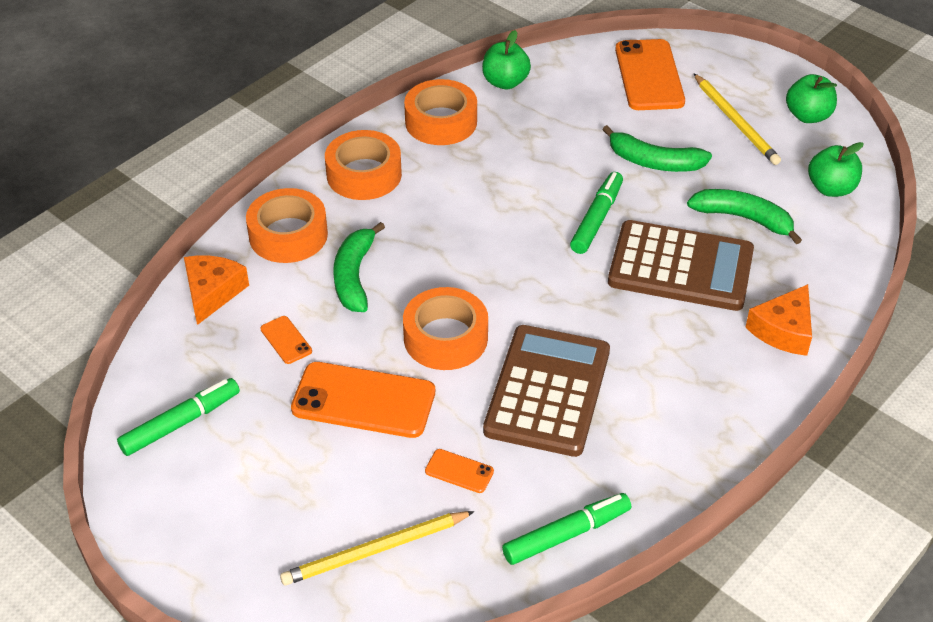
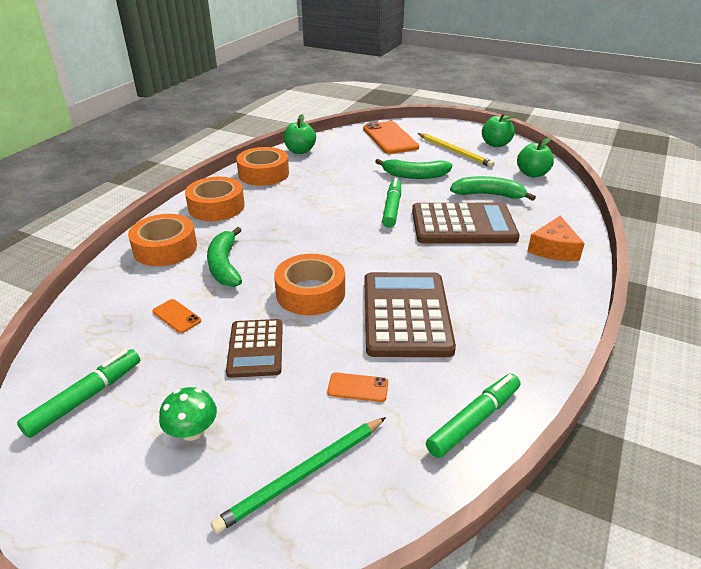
camera: 15 degrees left, 10 degrees down
(212, 292) = (106, 294): orange cheese -> none
(279, 483) = (192, 431): none -> green mushroom
(363, 400) = (255, 348): orange phone -> brown calculator
(375, 550) = (303, 475): yellow pencil -> green pencil

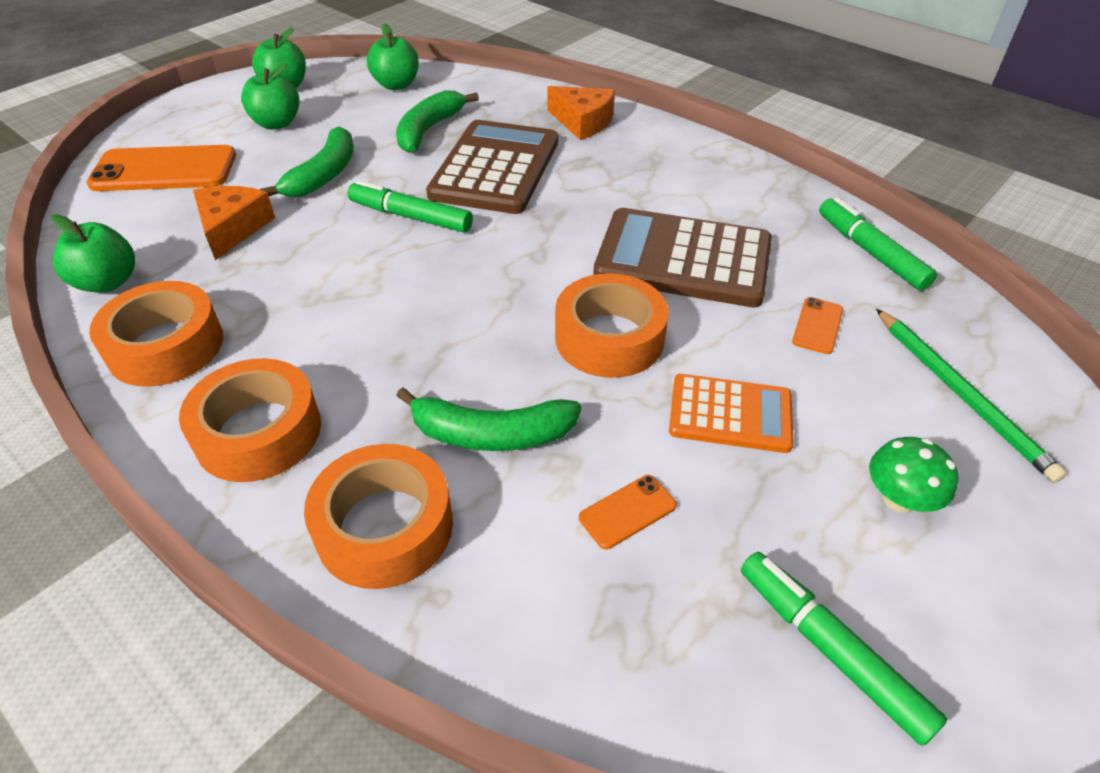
camera: 75 degrees left, 10 degrees up
(255, 348) = (730, 414): brown calculator -> orange calculator
(353, 165) = (232, 228): none -> orange cheese
(454, 152) = (277, 123): yellow pencil -> green apple

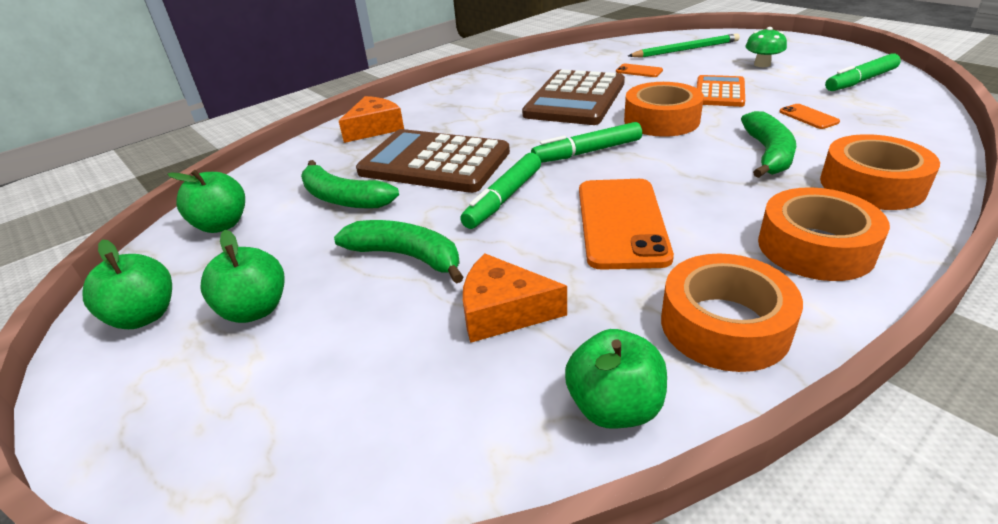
camera: 80 degrees left, 10 degrees down
(164, 170) = (330, 409): orange phone -> orange phone (621, 223)
(870, 252) = (570, 57): green marker -> green marker (587, 152)

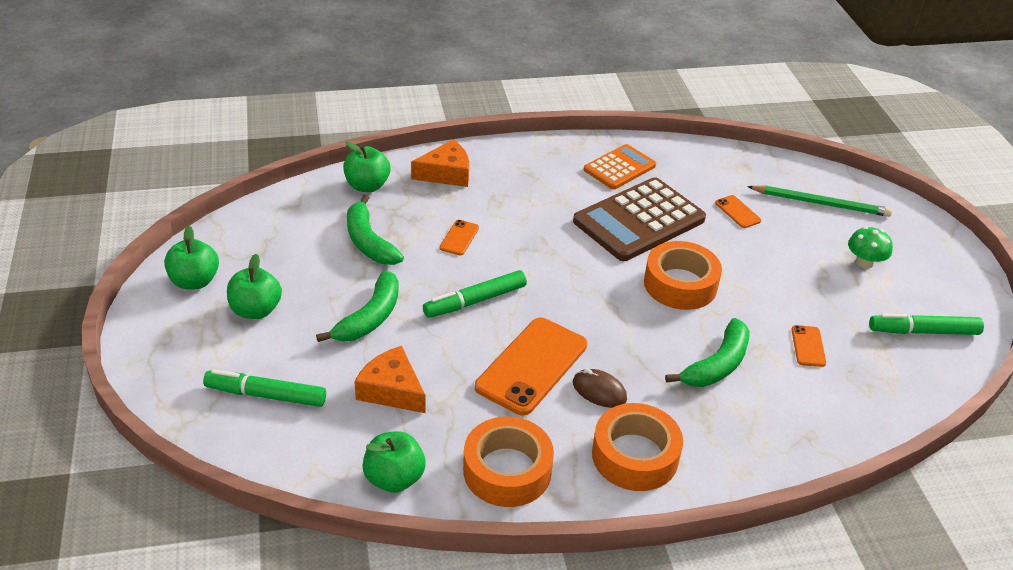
camera: 25 degrees right, 5 degrees up
(222, 225) = (276, 225): green apple -> green apple (367, 186)
(406, 256) = (370, 317): green banana -> green banana turned 60 degrees clockwise
(434, 162) = (459, 238): brown calculator -> orange phone
(587, 152) = (581, 287): green marker -> green marker (266, 395)
(707, 213) = (599, 391): none -> brown mouse
(719, 92) = (773, 277): orange calculator -> orange calculator (619, 168)
(871, 185) = (752, 434): orange tape -> none

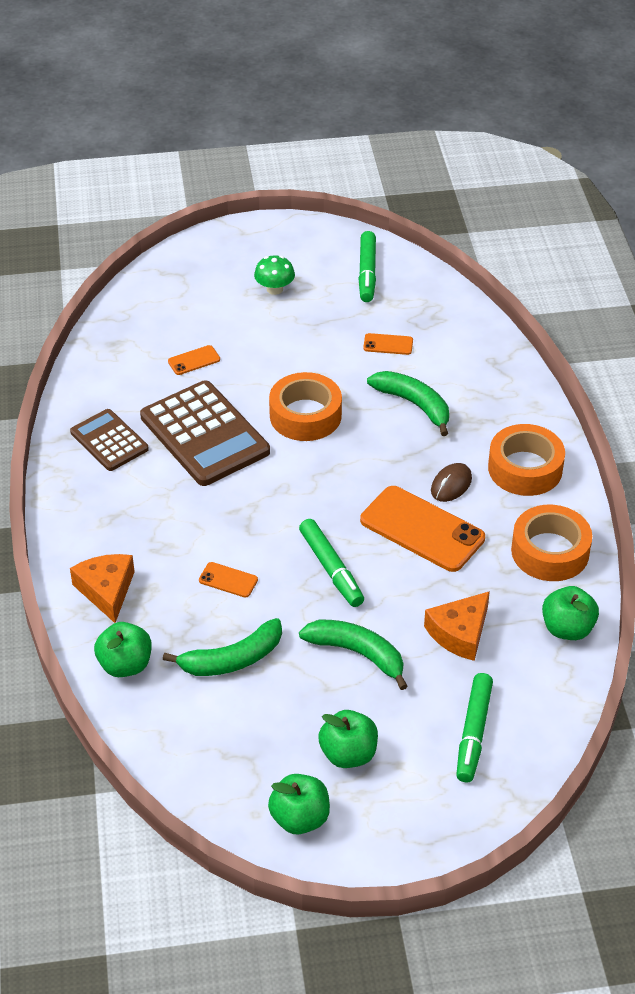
camera: 85 degrees left, 5 degrees up
(619, 168) = (109, 441): orange calculator -> brown calculator
(821, 203) = (183, 300): green pencil -> none

